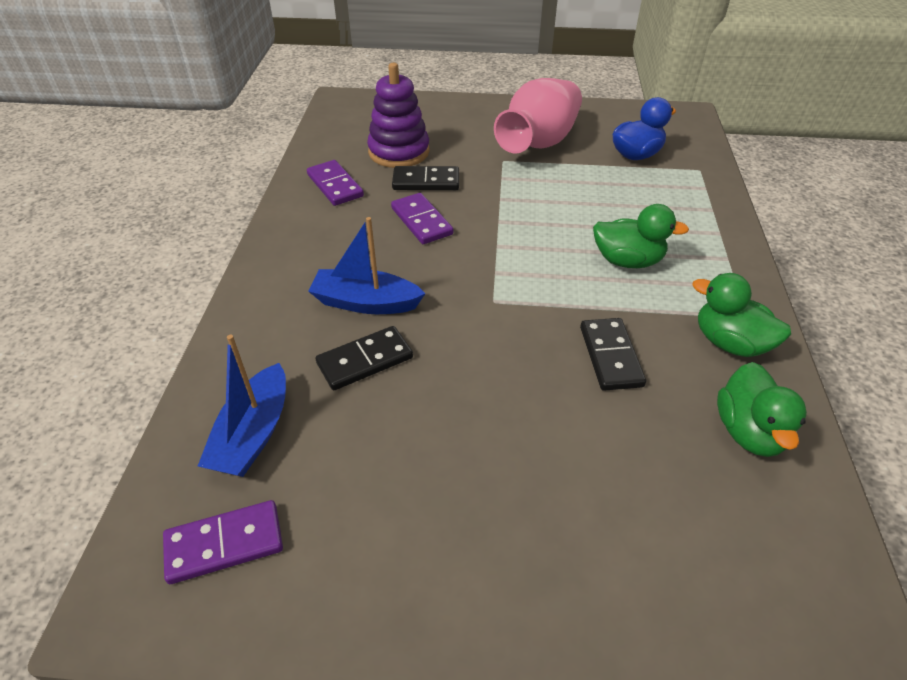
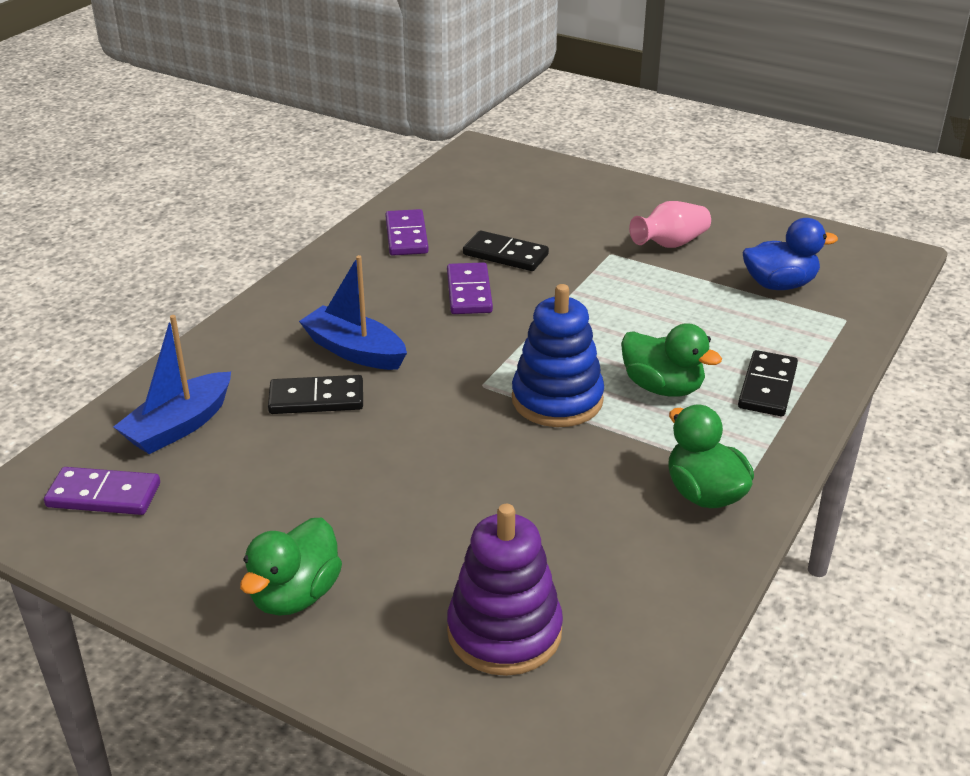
camera: 25 degrees right, 10 degrees down
(399, 152) = (500, 218): purple stacking toy -> purple stacking toy (504, 632)
(538, 142) = (670, 244): pink vase -> pink vase, size x0.57
(561, 296) = (557, 400): none -> blue stacking toy
(611, 356) = (561, 466): black domino -> black domino (767, 387)
(749, 431) = (645, 572): green duck -> green duck (295, 595)

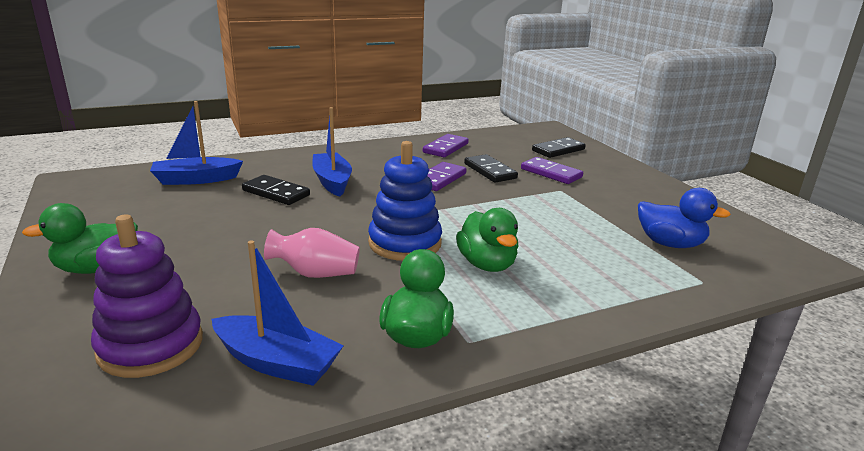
camera: 35 degrees right, 10 degrees down
(104, 495) = (114, 191): purple domino -> purple domino (551, 173)
(634, 581) = (277, 362): none -> blue boat
(670, 244) = (612, 198): pink vase -> pink vase (315, 273)
(767, 387) = (570, 295): black domino -> black domino (558, 150)

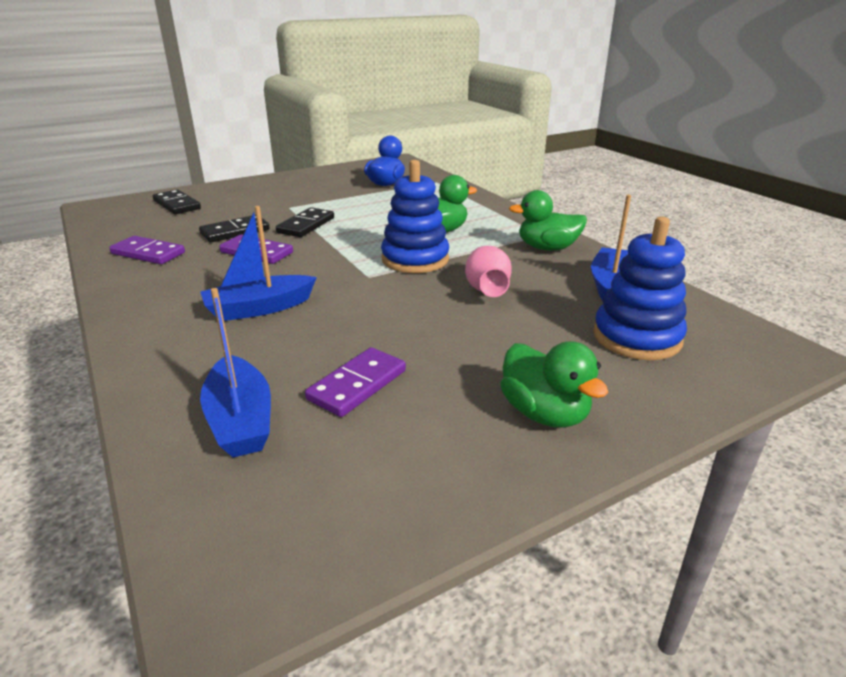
camera: 95 degrees left, 5 degrees up
(150, 346) = (636, 337): purple stacking toy -> blue stacking toy
(276, 193) = (298, 340): black domino -> black domino (306, 225)
(551, 173) = (245, 209): purple domino -> purple domino (357, 385)

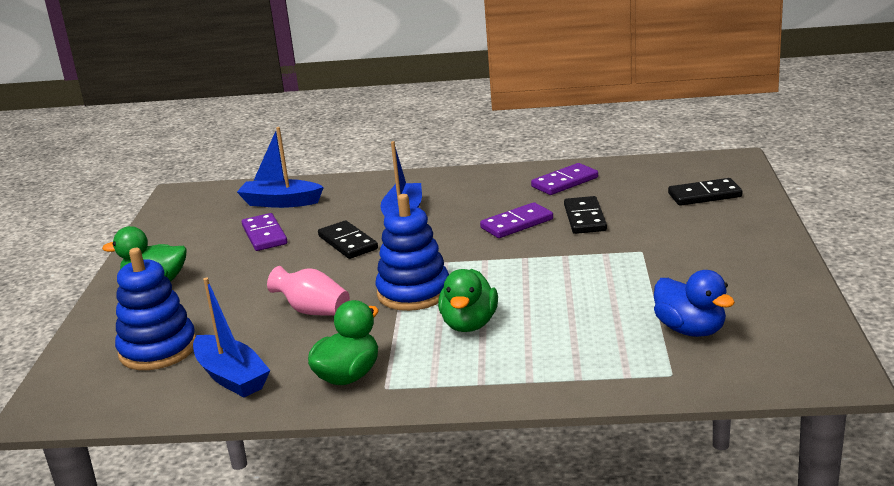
camera: 125 degrees right, 5 degrees down
(306, 225) = (568, 253): black domino -> black domino (347, 243)

